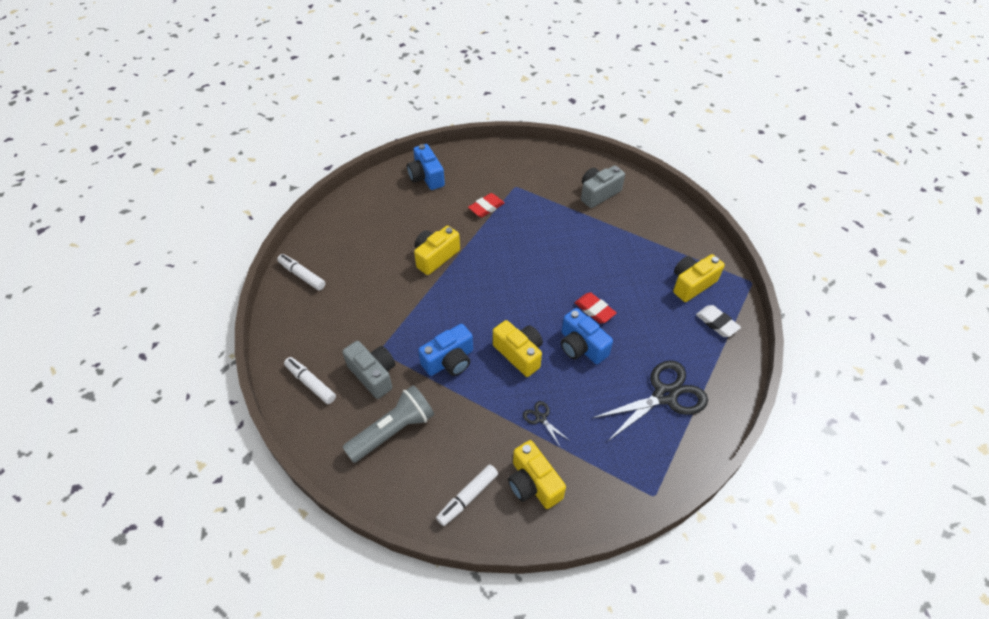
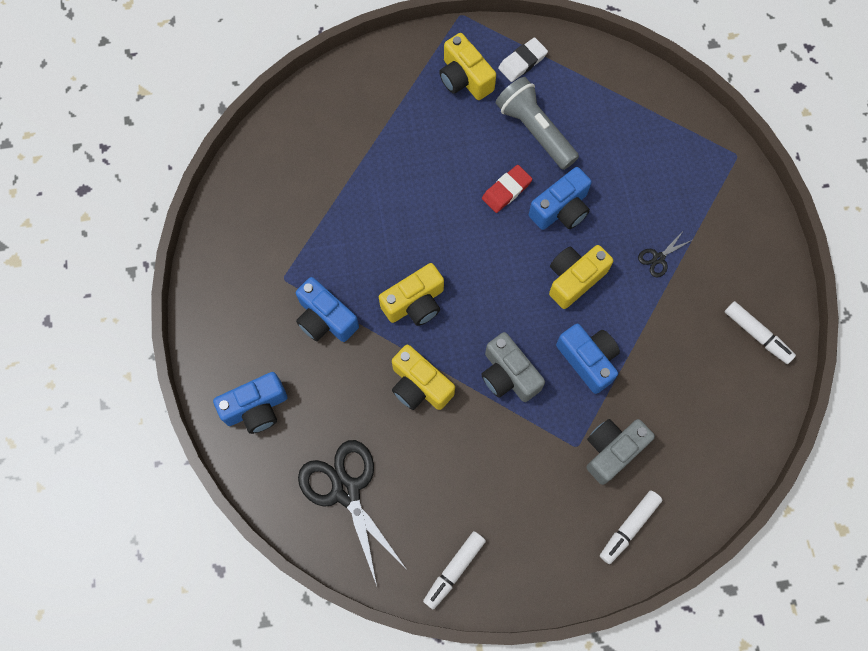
camera: 90 degrees left, 20 degrees up
(393, 431) = (686, 419): grey flashlight -> grey flashlight (534, 130)
(486, 207) = (325, 319): red eraser -> blue camera
(533, 483) = (735, 269): yellow camera -> yellow camera (415, 303)
(598, 193) = (303, 168): grey camera -> grey camera (508, 375)
(664, 395) = (622, 130): black scissors -> black scissors (346, 491)

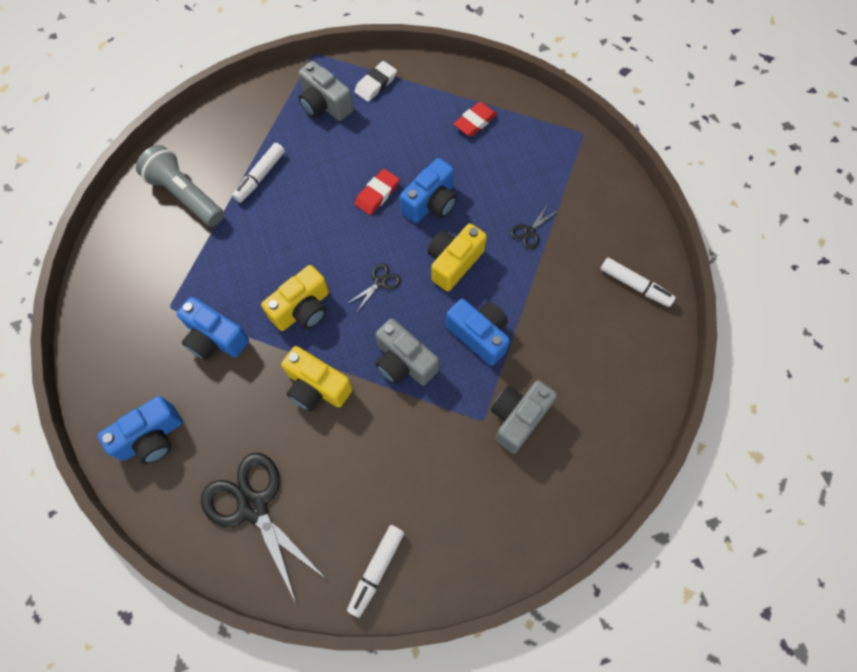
camera: 10 degrees left, 5 degrees down
(464, 78) = (325, 105): yellow camera -> grey camera
(496, 287) = (380, 282): none -> black scissors
(534, 130) = (395, 139): grey flashlight -> grey flashlight (185, 195)
(622, 123) = (475, 122): none -> red eraser
(629, 527) = (548, 492): white marker -> white marker (260, 176)

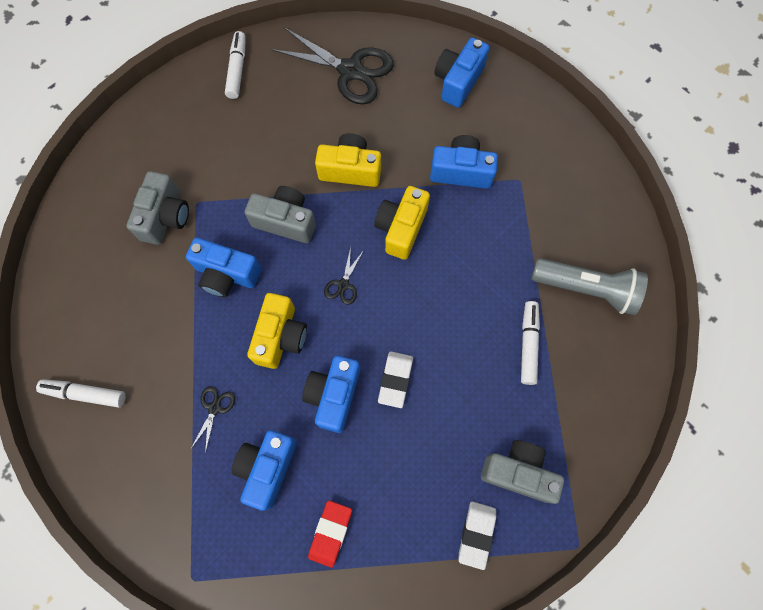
camera: 155 degrees right, 5 degrees up
(377, 194) = (395, 380): red eraser -> white eraser
(503, 176) = (267, 468): none -> blue camera

